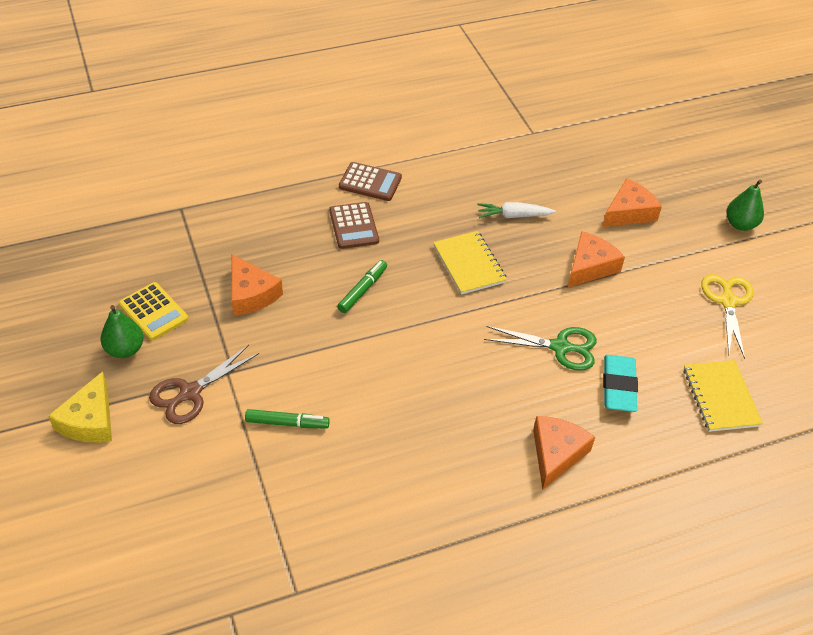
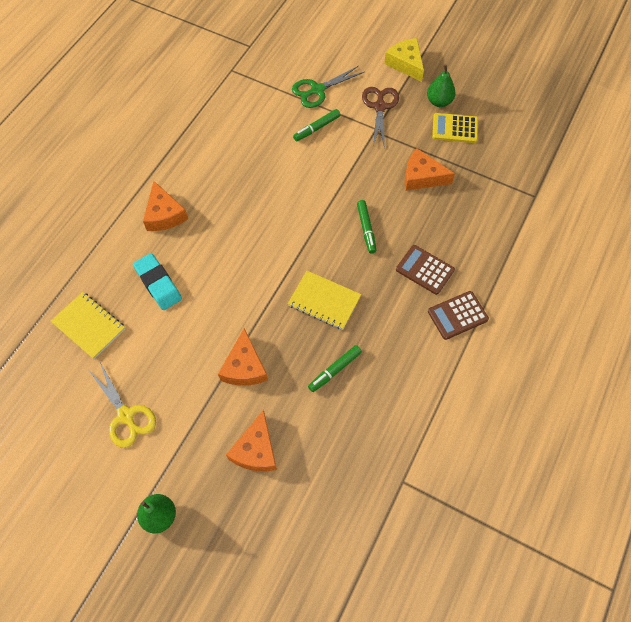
camera: 140 degrees right, 15 degrees up
(513, 216) = (334, 370): white carrot -> green marker
(560, 347) = (214, 284): green scissors -> green scissors (317, 90)

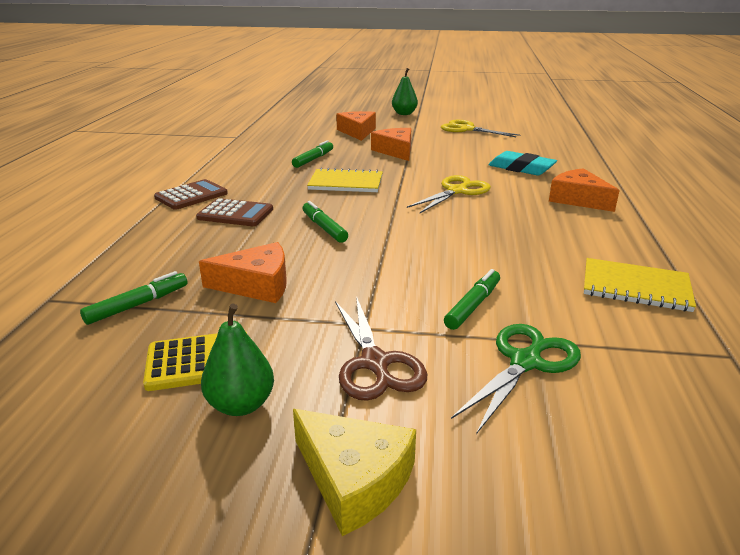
camera: 160 degrees right, 35 degrees down
(89, 326) = (549, 147): yellow notebook -> yellow notebook (635, 287)
(243, 256) = (457, 191): none -> yellow scissors
(486, 177) = (138, 305): none -> green marker

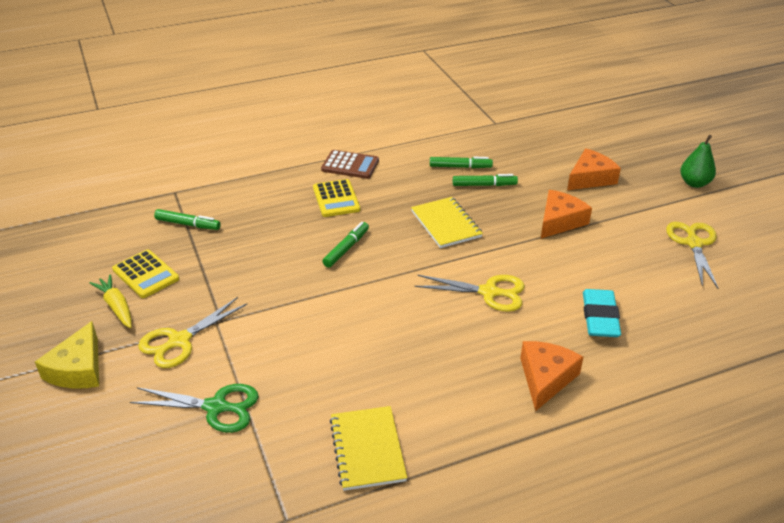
camera: 60 degrees right, 10 degrees up
(235, 214) = (336, 199): brown calculator -> yellow calculator
(241, 405) = (116, 307): green pear -> yellow carrot
(256, 285) = (239, 256): orange cheese -> none
(375, 363) = (179, 341): brown scissors -> yellow scissors
(473, 305) = (275, 363): green marker -> green marker (460, 167)

